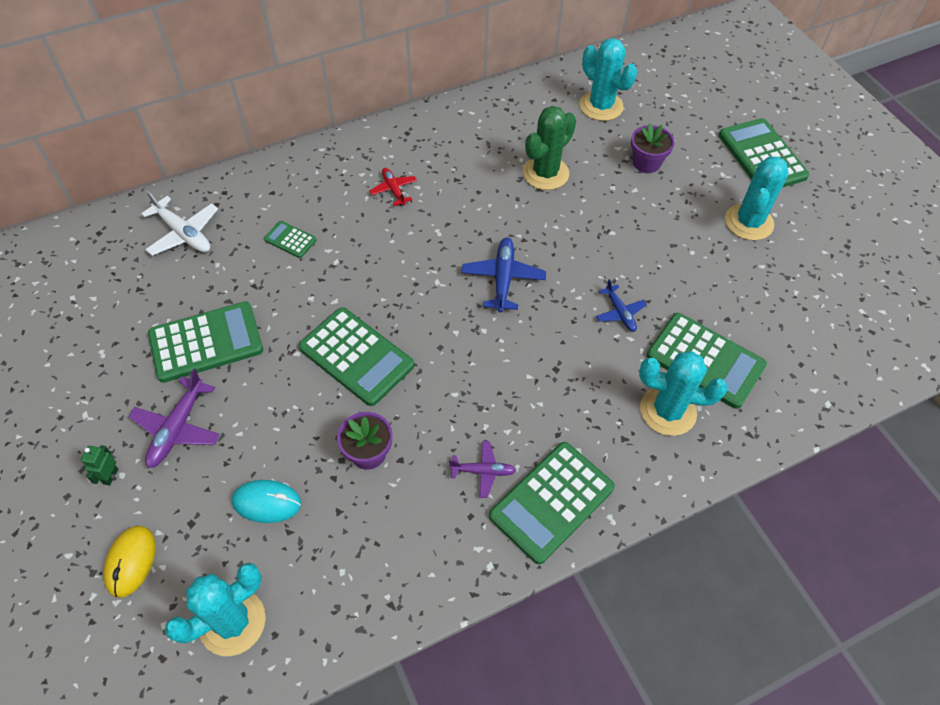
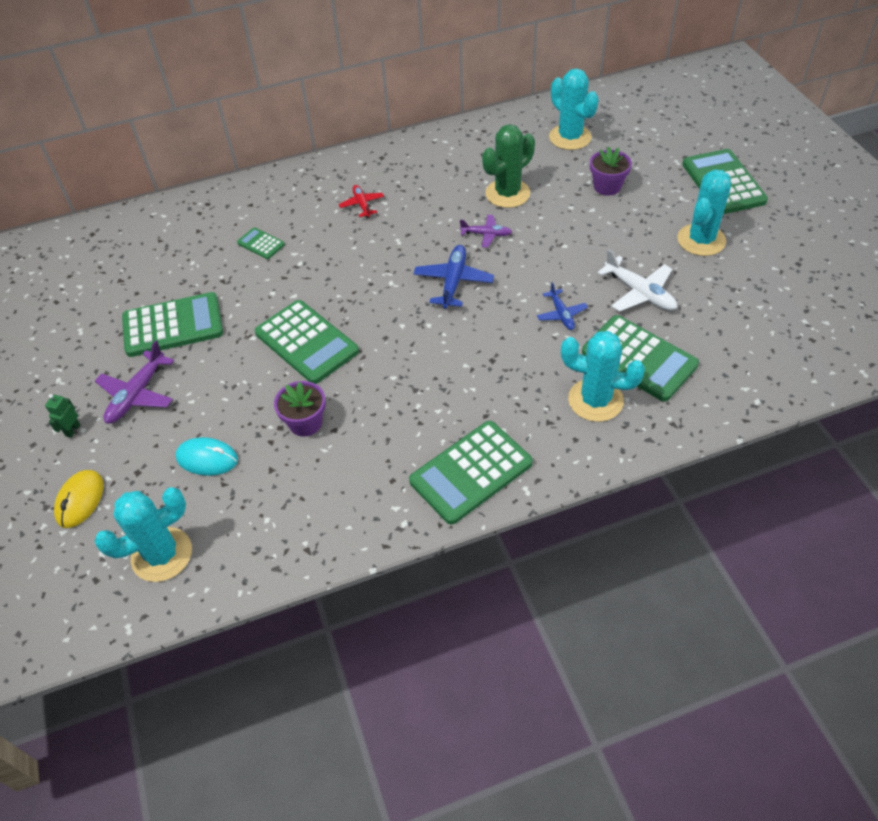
camera: 10 degrees right, 5 degrees down
(183, 233) = (166, 236): white plane -> white plane (639, 292)
(483, 471) = (410, 443): purple plane -> purple plane (486, 234)

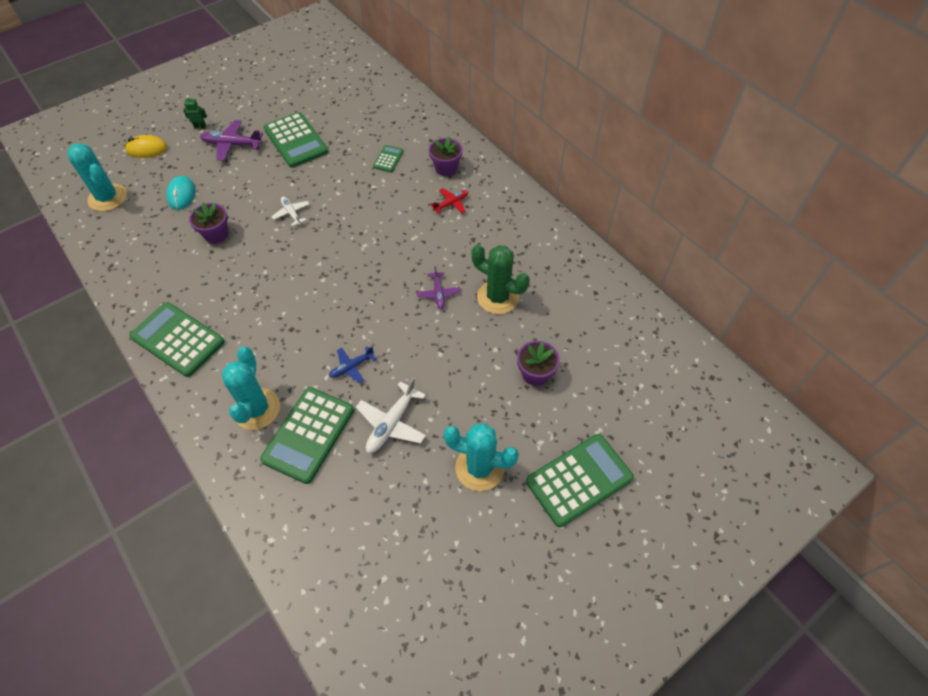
camera: 70 degrees right, 5 degrees up
(304, 199) = (446, 168): none -> purple flower pot
(306, 342) = (291, 213): green calculator -> white plane
(453, 282) = (374, 284): blue plane -> none
(570, 137) = (600, 330): turquoise cactus -> none

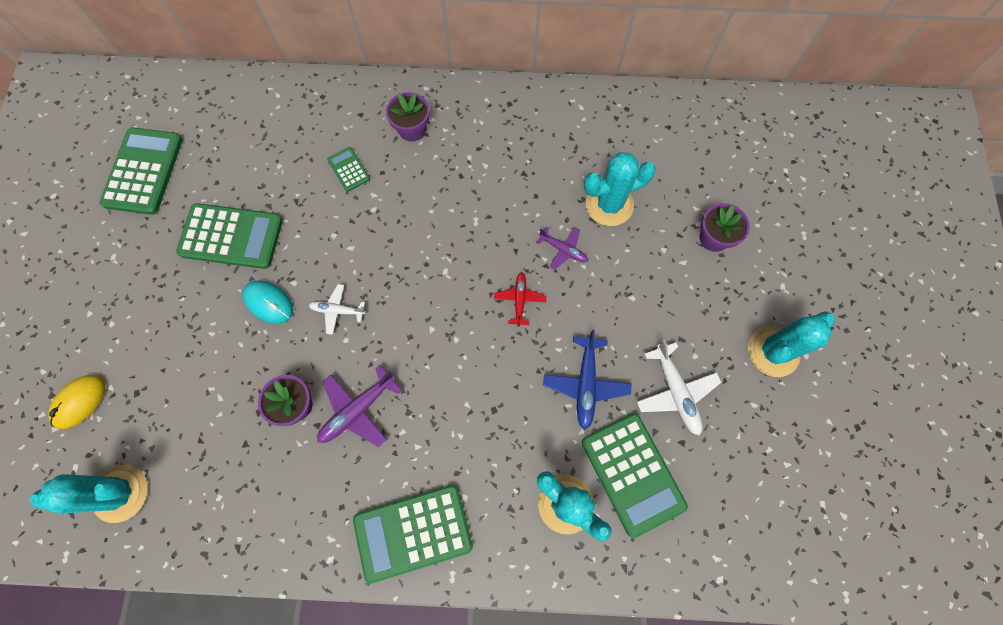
camera: 50 degrees left, 15 degrees up
(181, 194) = (198, 406): turquoise mouse -> turquoise mouse (268, 303)
(200, 127) = (103, 320): green robot -> none
(232, 144) = (170, 304): purple plane -> purple plane (357, 410)
(351, 367) = (585, 384): blue plane -> blue plane, size x1.60
(451, 204) = (463, 159): red plane -> red plane (519, 300)
(498, 297) = (609, 205): green cactus -> turquoise cactus
(579, 480) = (838, 285): green calculator -> green calculator (143, 171)

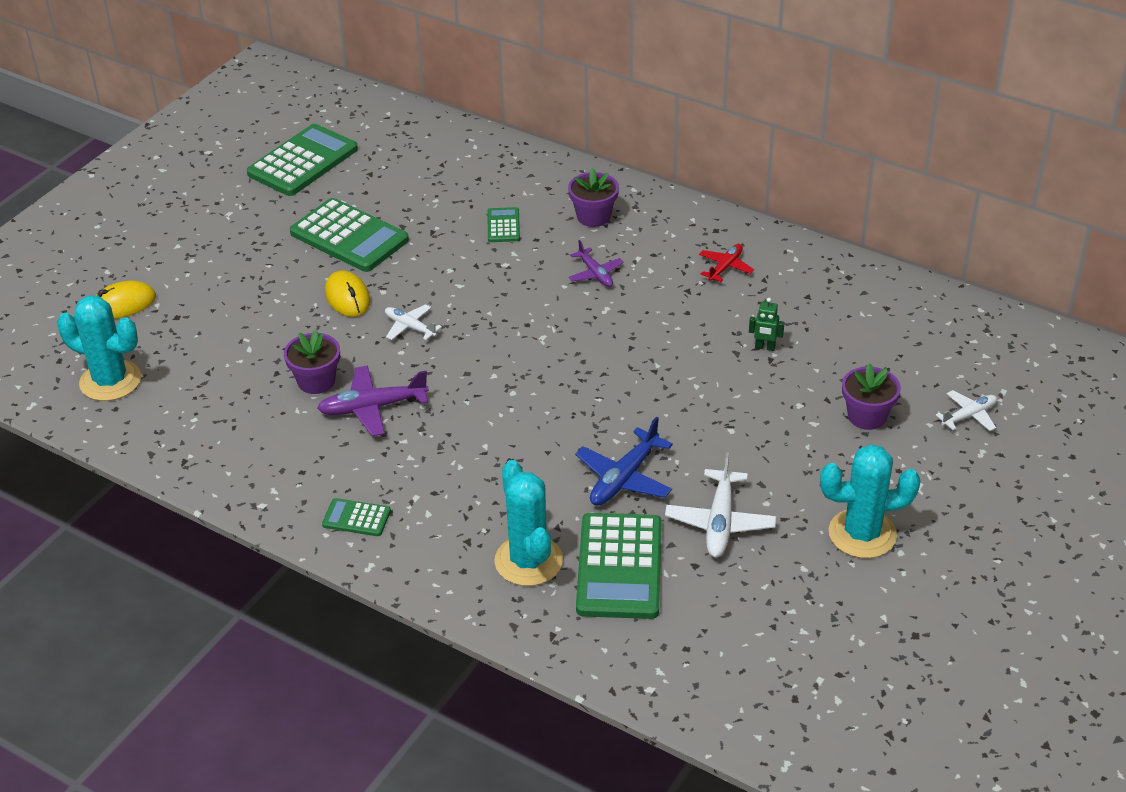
camera: 30 degrees right, 30 degrees down
(268, 303) = (347, 297): turquoise mouse -> yellow mouse
(413, 532) = (356, 518): green calculator -> green calculator, size x0.48
(519, 300) = (604, 387): red plane -> red plane (725, 267)
(563, 250) = (683, 365): purple plane -> purple plane (595, 274)
(609, 205) = (765, 347): turquoise cactus -> green robot
(777, 204) = (969, 416): none -> white plane

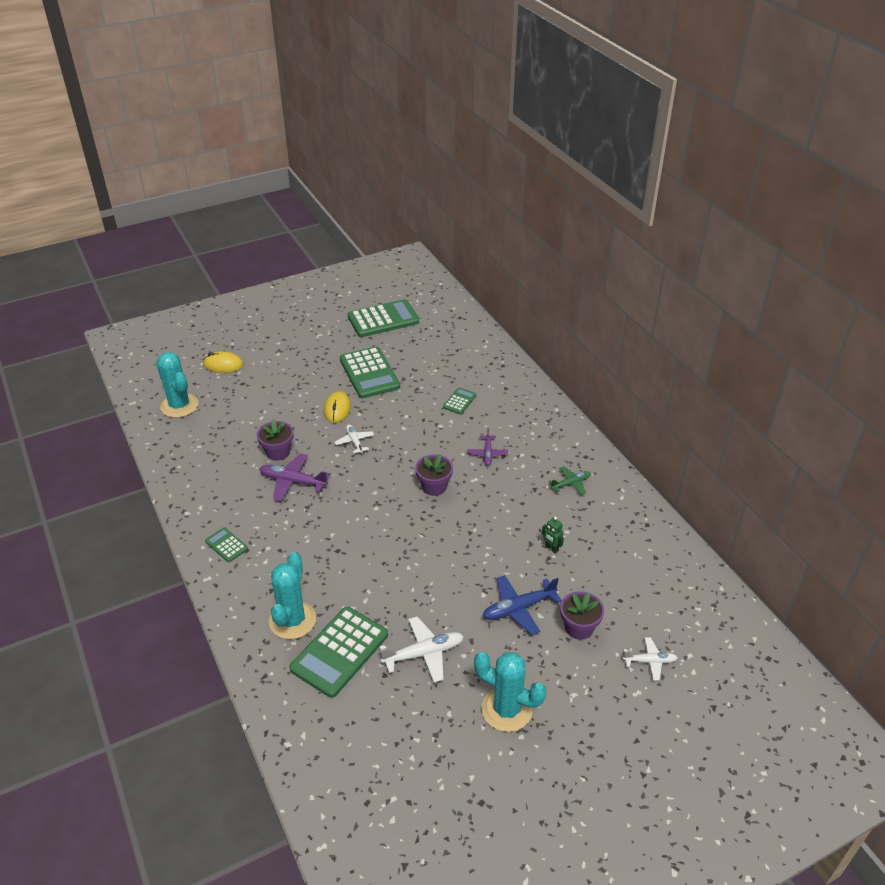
camera: 30 degrees right, 0 degrees up
(593, 216) = (517, 417): purple flower pot -> purple flower pot (434, 486)
(624, 478) = (392, 594): blue plane -> blue plane (518, 608)
(720, 522) = (424, 653): white plane -> white plane turned 150 degrees counterclockwise
(725, 267) = (571, 483): red plane -> green plane

